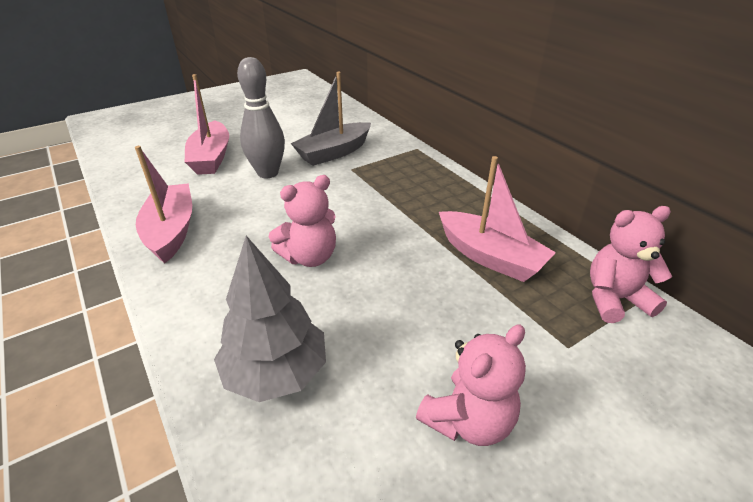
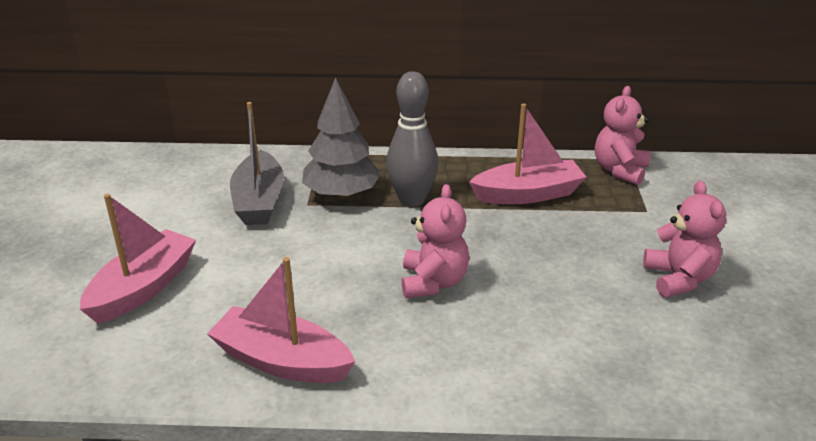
camera: 55 degrees left, 5 degrees down
(211, 158) = (143, 288): pink boat -> pink boat turned 90 degrees counterclockwise
(268, 173) = (242, 257): grey bowling pin -> grey bowling pin (412, 200)
(276, 372) = (569, 350): grey tree -> grey tree (341, 194)

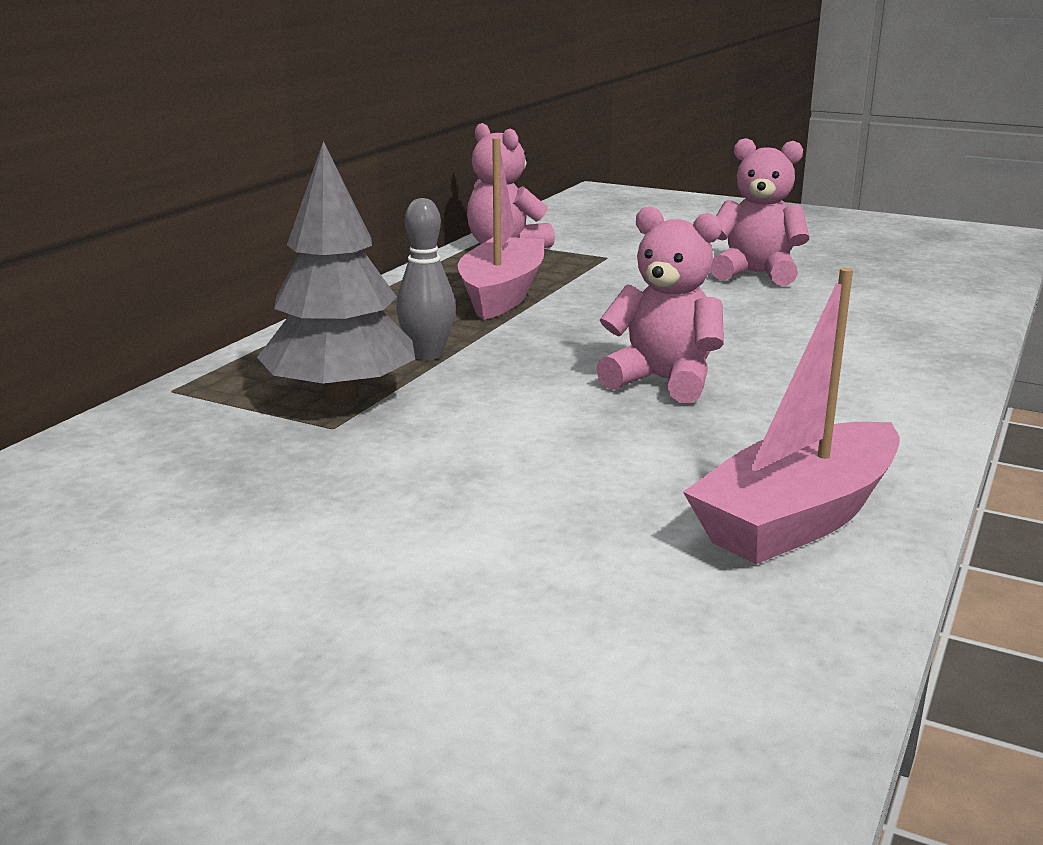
camera: 65 degrees left, 10 degrees down
(143, 288) = (452, 634): pink boat -> none
(259, 201) = (263, 465): grey boat -> none
(412, 200) = (427, 354): grey bowling pin -> grey bowling pin, size x0.64

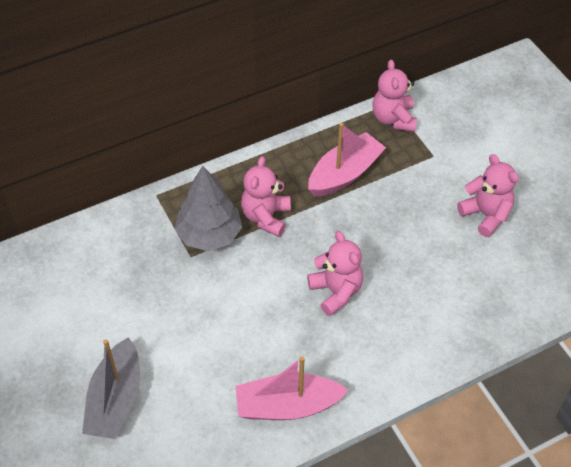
camera: 35 degrees right, 30 degrees up
(399, 668) = (115, 400): none -> grey boat
(427, 354) = (266, 217): grey bowling pin -> pink teddy bear

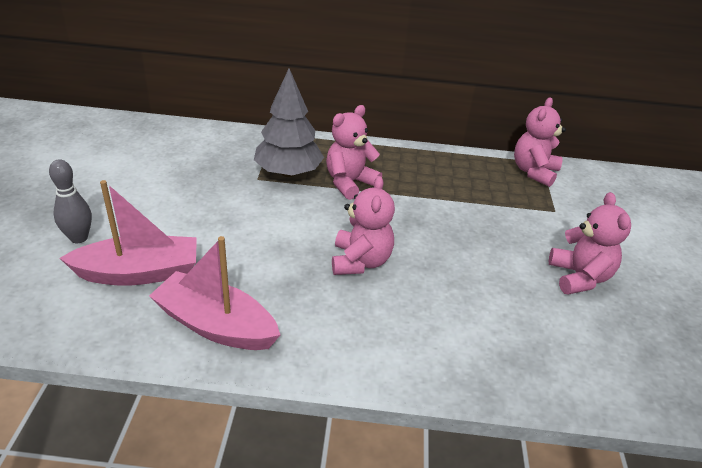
camera: 30 degrees right, 15 degrees down
(115, 400) = (79, 238): grey boat -> grey bowling pin
(345, 174) = (452, 187): pink boat -> pink boat (139, 273)

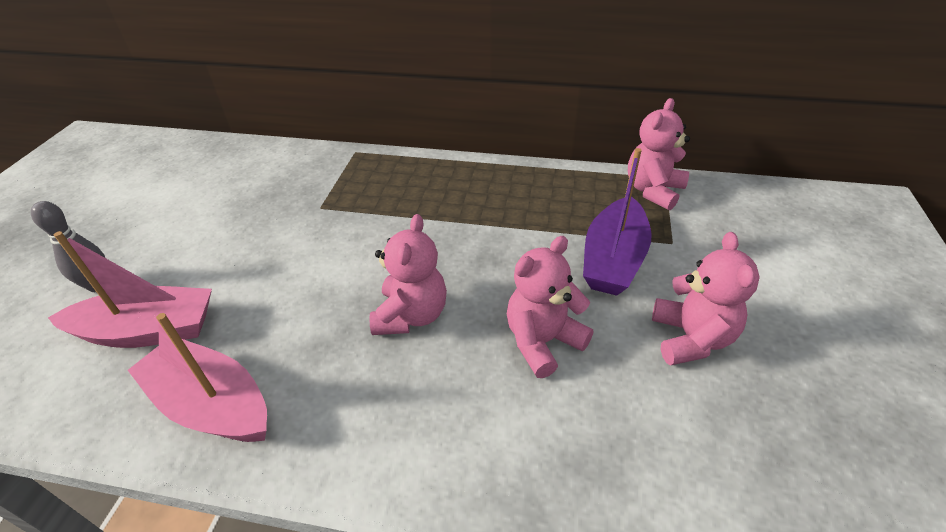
camera: 10 degrees right, 5 degrees up
(288, 172) = (357, 199): grey tree -> none
(349, 183) = (424, 210): pink teddy bear -> pink teddy bear (542, 341)
(511, 222) = (613, 259): none -> purple boat

